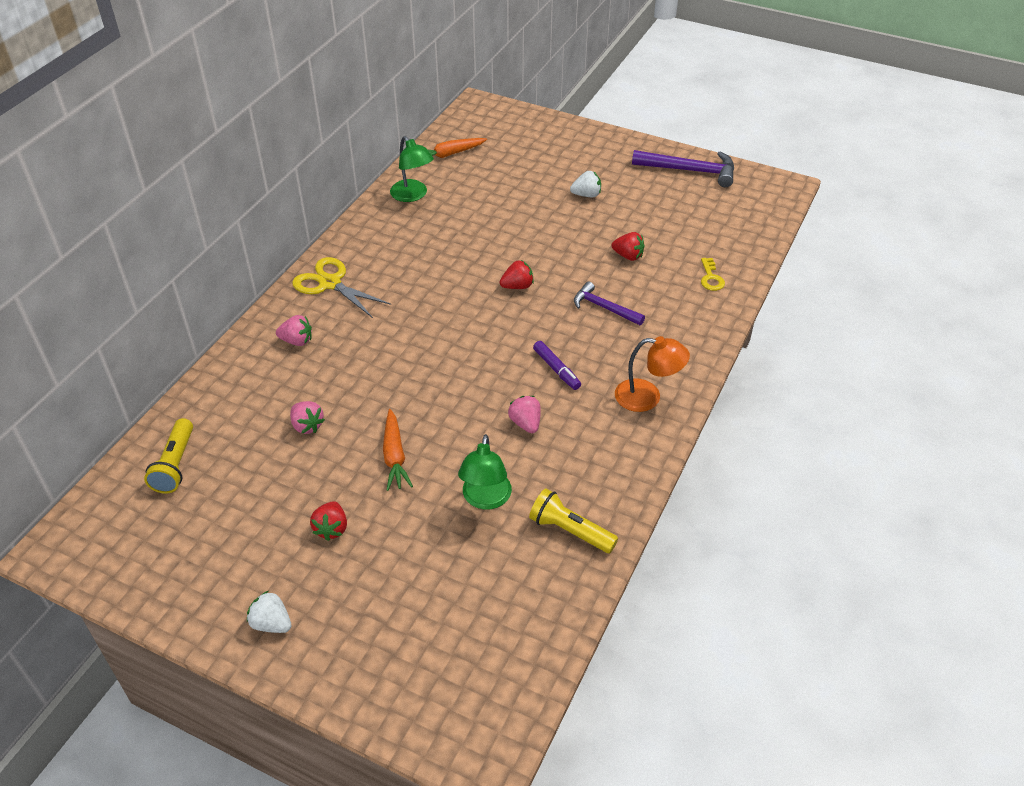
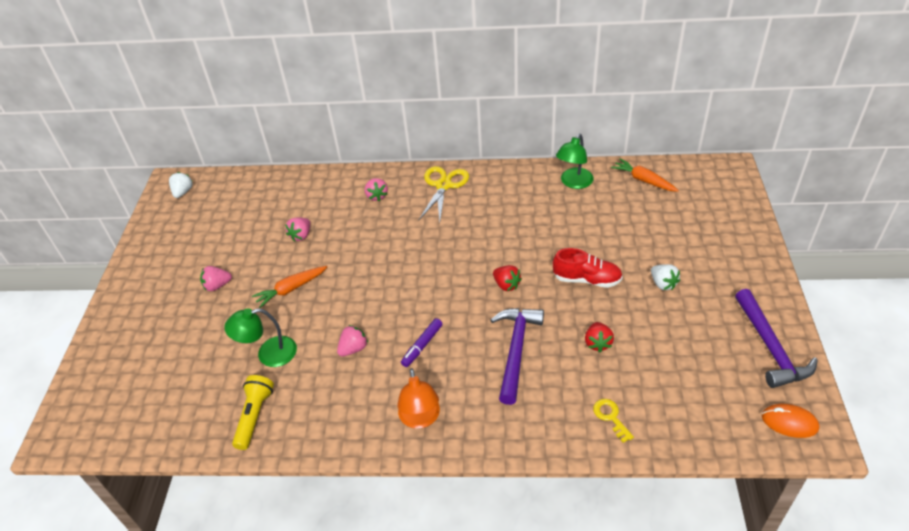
camera: 70 degrees right, 0 degrees up
(175, 465) = (245, 195): yellow flashlight -> none
(271, 623) = (137, 291): white strawberry -> white strawberry (183, 192)
(331, 529) = (217, 285): red strawberry -> pink strawberry
(549, 234) = (587, 279): none -> red shoe
(604, 308) = (515, 350): purple hammer -> purple hammer, size x1.57
(711, 278) = (611, 417): yellow key -> yellow key turned 90 degrees clockwise
(763, 192) = (789, 422): none -> orange mouse

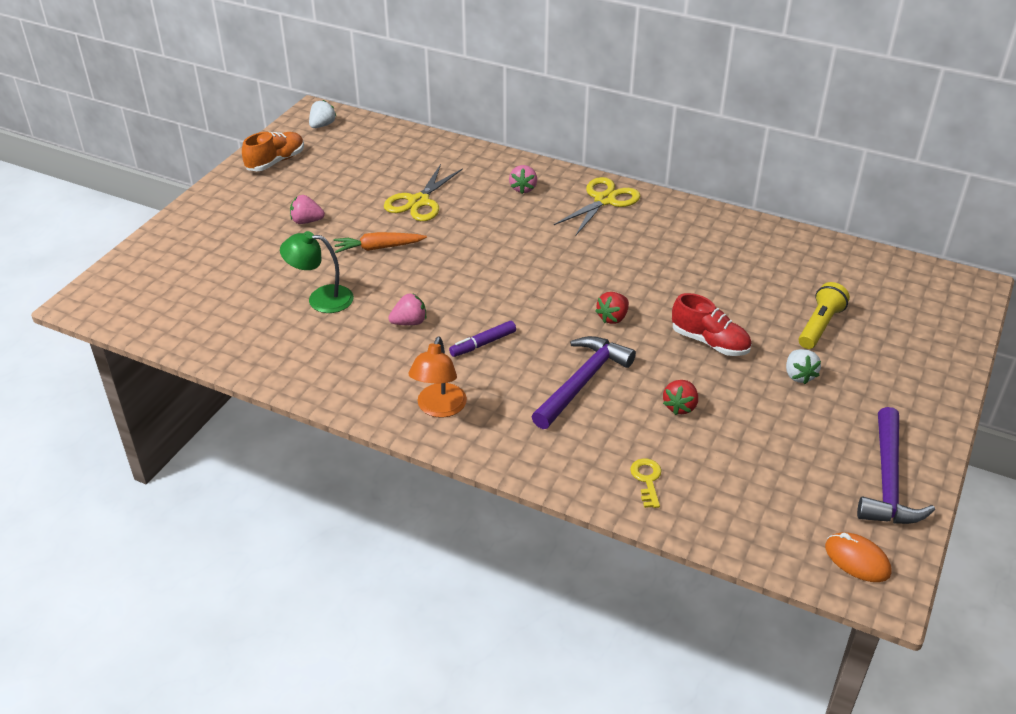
camera: 20 degrees right, 5 degrees down
(161, 239) = (275, 162): none -> orange shoe
(254, 416) = (275, 348): yellow flashlight -> yellow flashlight (819, 325)
(301, 235) = (419, 202): pink strawberry -> yellow scissors
(506, 285) = (613, 318): red strawberry -> red strawberry turned 60 degrees clockwise
(573, 183) = (760, 242): green lamp -> none
(643, 180) = (849, 265): orange carrot -> none

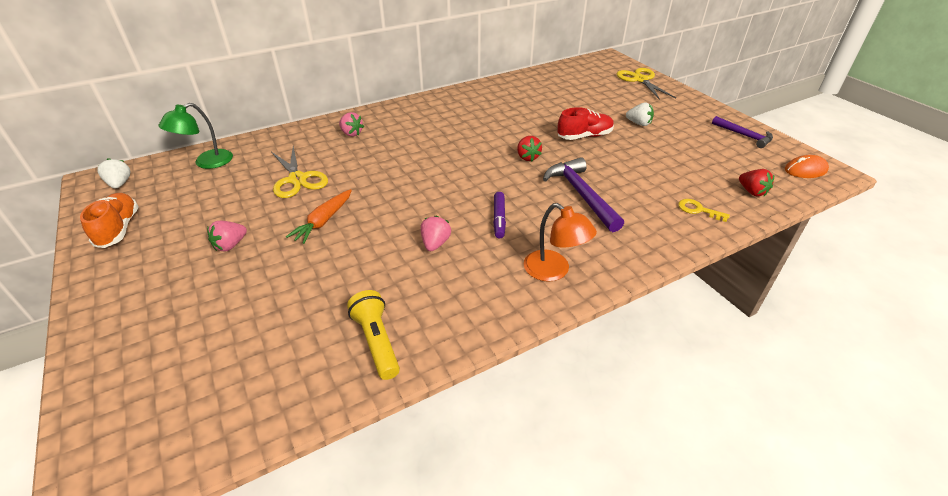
camera: 55 degrees left, 0 degrees up
(321, 298) = (346, 280): green lamp -> green lamp (206, 162)
(604, 200) = (408, 113): yellow scissors -> yellow scissors (640, 80)
(680, 406) = (635, 170): red strawberry -> red strawberry (752, 192)
(819, 325) = (602, 101): yellow flashlight -> yellow flashlight (376, 341)
(888, 480) = (744, 135): purple hammer -> purple hammer, size x0.64

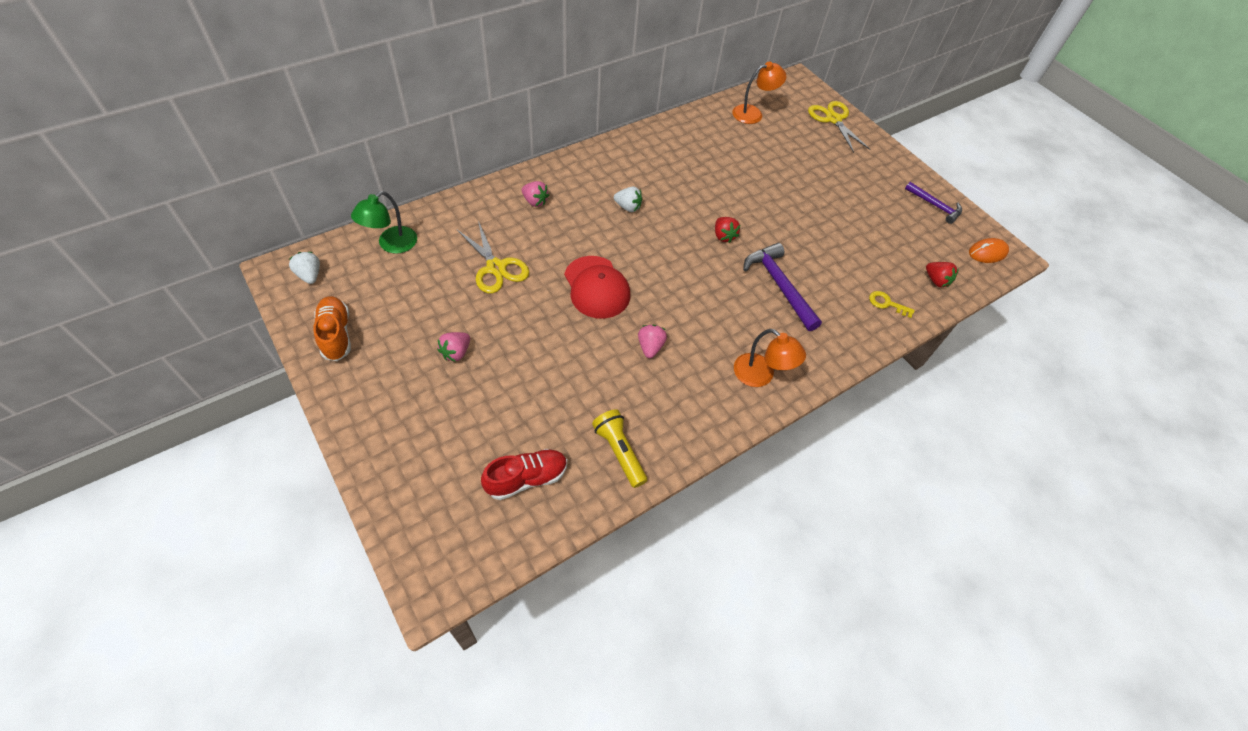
camera: 10 degrees left, 15 degrees up
(323, 221) = (538, 322): orange carrot -> none
(392, 194) = (596, 287): none -> red cap
(499, 219) = (705, 316): purple marker -> none
(566, 77) = (753, 113): none -> orange lamp
(584, 136) = (778, 206): red shoe -> red shoe (526, 478)
(639, 123) = (832, 188): white strawberry -> white strawberry (628, 207)

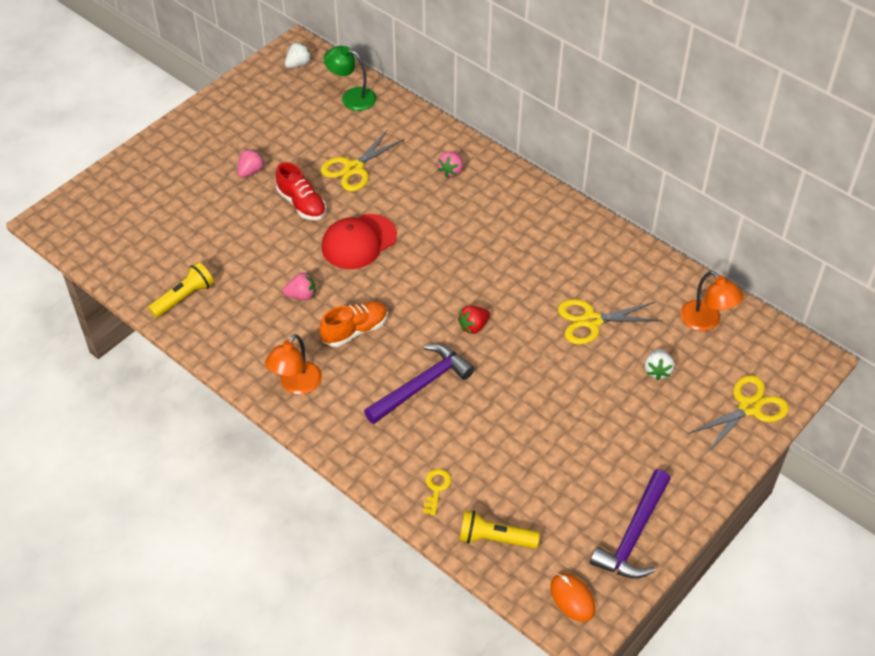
camera: 80 degrees right, 5 degrees down
(336, 334) = (245, 99): orange shoe -> orange shoe (355, 330)
(456, 352) = (251, 171): pink strawberry -> pink strawberry turned 105 degrees clockwise
(526, 478) = (145, 246): red shoe -> red shoe (302, 204)
(628, 207) = (478, 241): white strawberry -> white strawberry (657, 371)
(736, 168) = (591, 321): none -> yellow scissors
(935, 206) = (634, 535): purple hammer -> purple hammer, size x1.57
(936, 281) = (495, 539): red strawberry -> yellow flashlight

